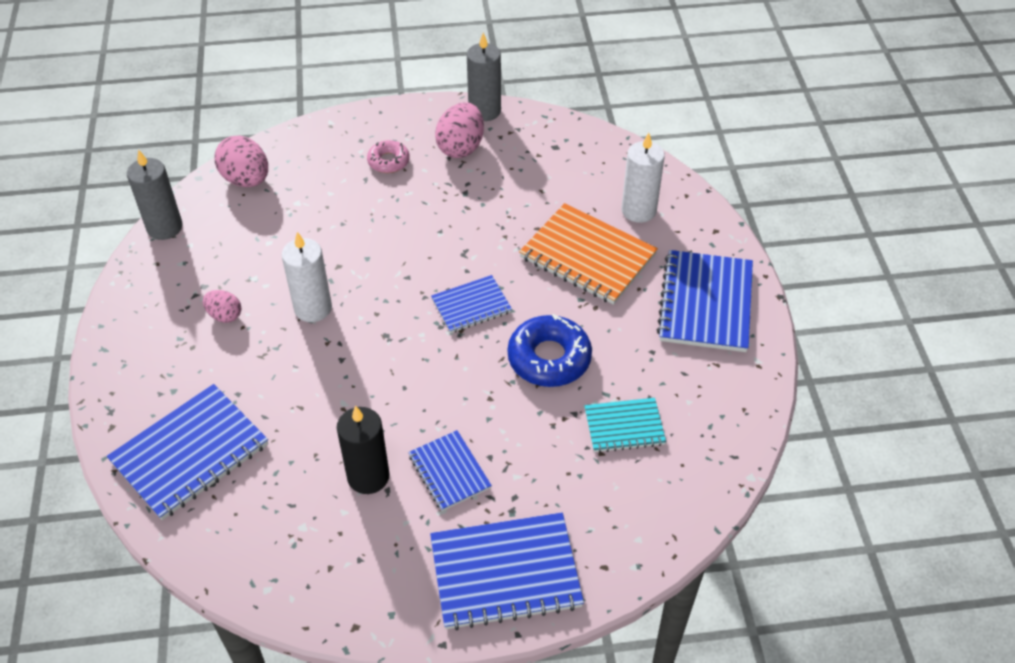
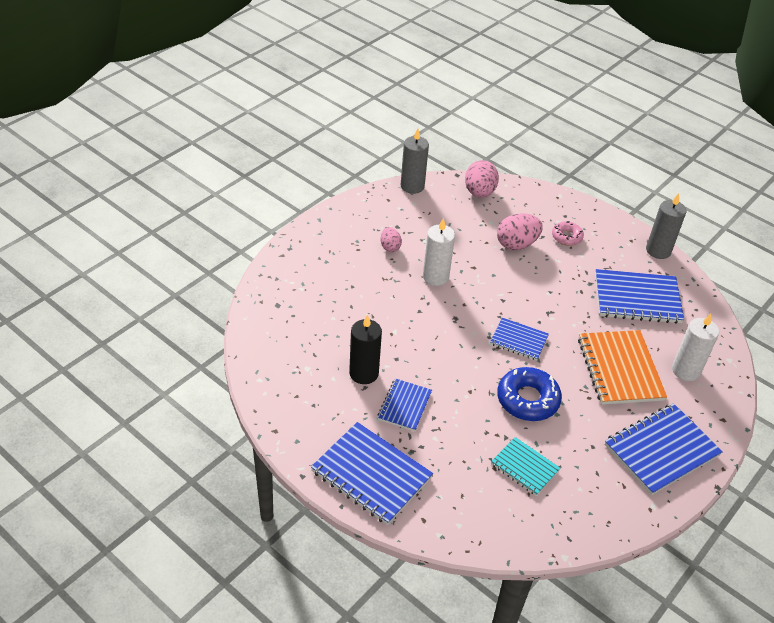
camera: 45 degrees right, 5 degrees down
(190, 453) = (300, 294): blue notebook -> blue notebook (637, 299)
(461, 147) = (618, 259): pink egg -> pink egg (516, 244)

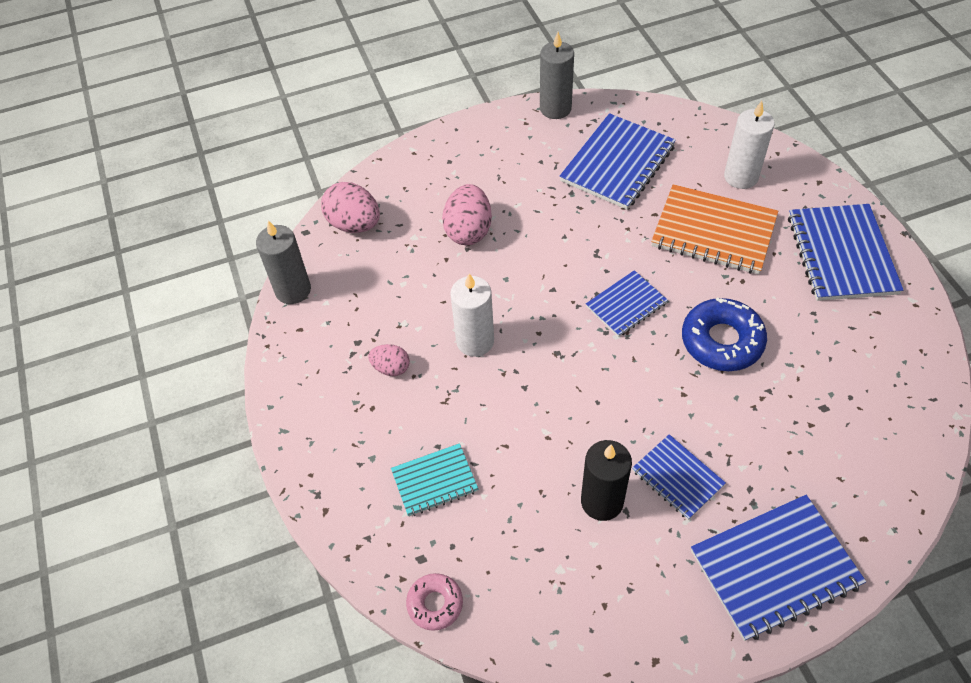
camera: 55 degrees left, 10 degrees up
(524, 467) = (821, 393): turquoise notebook -> turquoise notebook (434, 481)
(566, 237) = (485, 177): pink donut -> pink donut (435, 604)

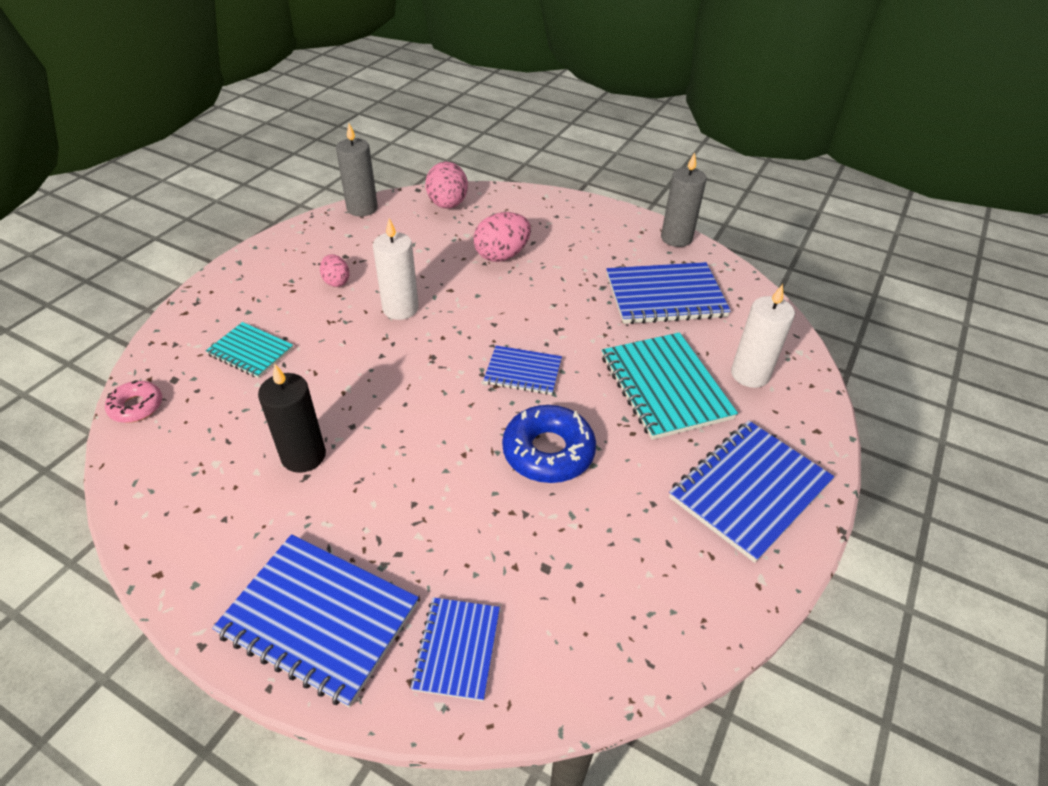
camera: 45 degrees right, 10 degrees down
(677, 478) = (368, 494): blue notebook -> blue notebook (456, 649)
(713, 232) = (664, 387): orange notebook -> turquoise notebook

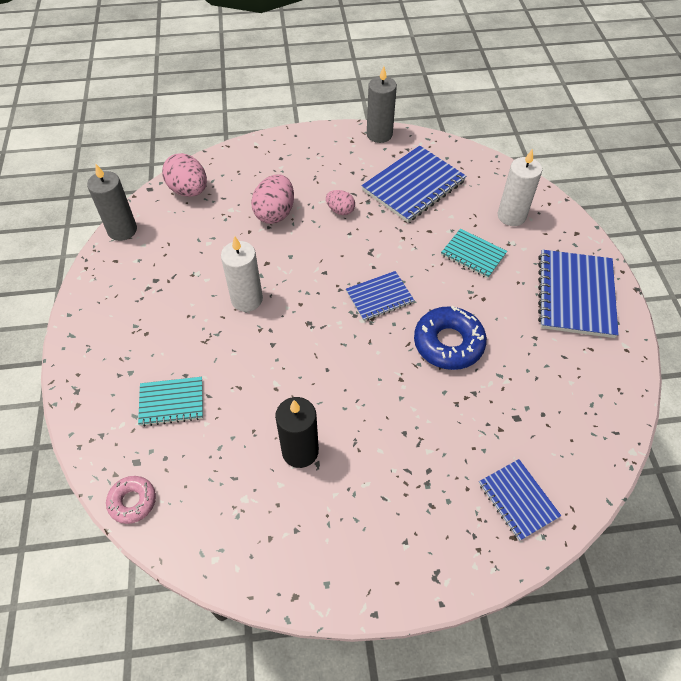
camera: 35 degrees left, 10 degrees up
(319, 619) = (426, 543): blue notebook -> none
(336, 281) = (173, 305): pink egg -> pink egg (340, 210)
(664, 387) = (473, 255): turquoise notebook -> turquoise notebook, size x0.58

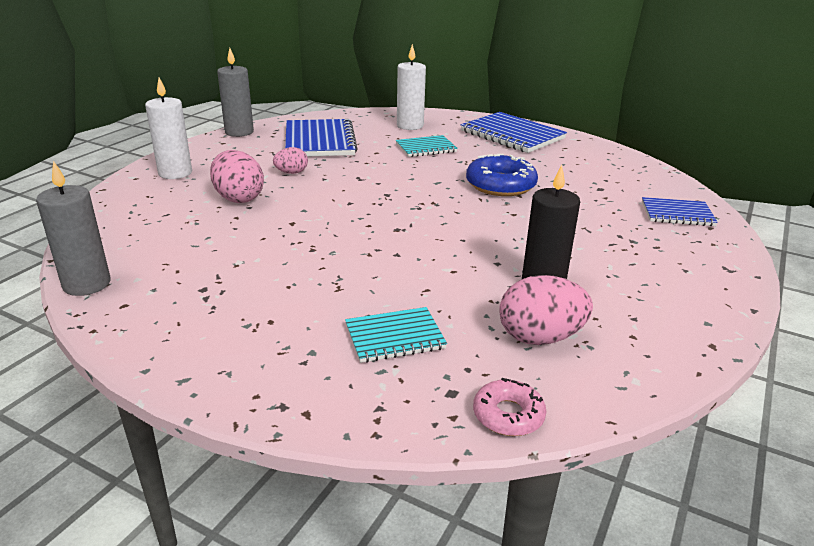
camera: 55 degrees left, 25 degrees down
(171, 402) = (394, 337): turquoise notebook -> turquoise notebook turned 45 degrees clockwise
(189, 190) = (116, 227): pink egg -> pink egg (540, 337)
(247, 299) = (321, 247): white candle -> white candle (175, 173)
(379, 297) = (415, 192): blue notebook -> none

